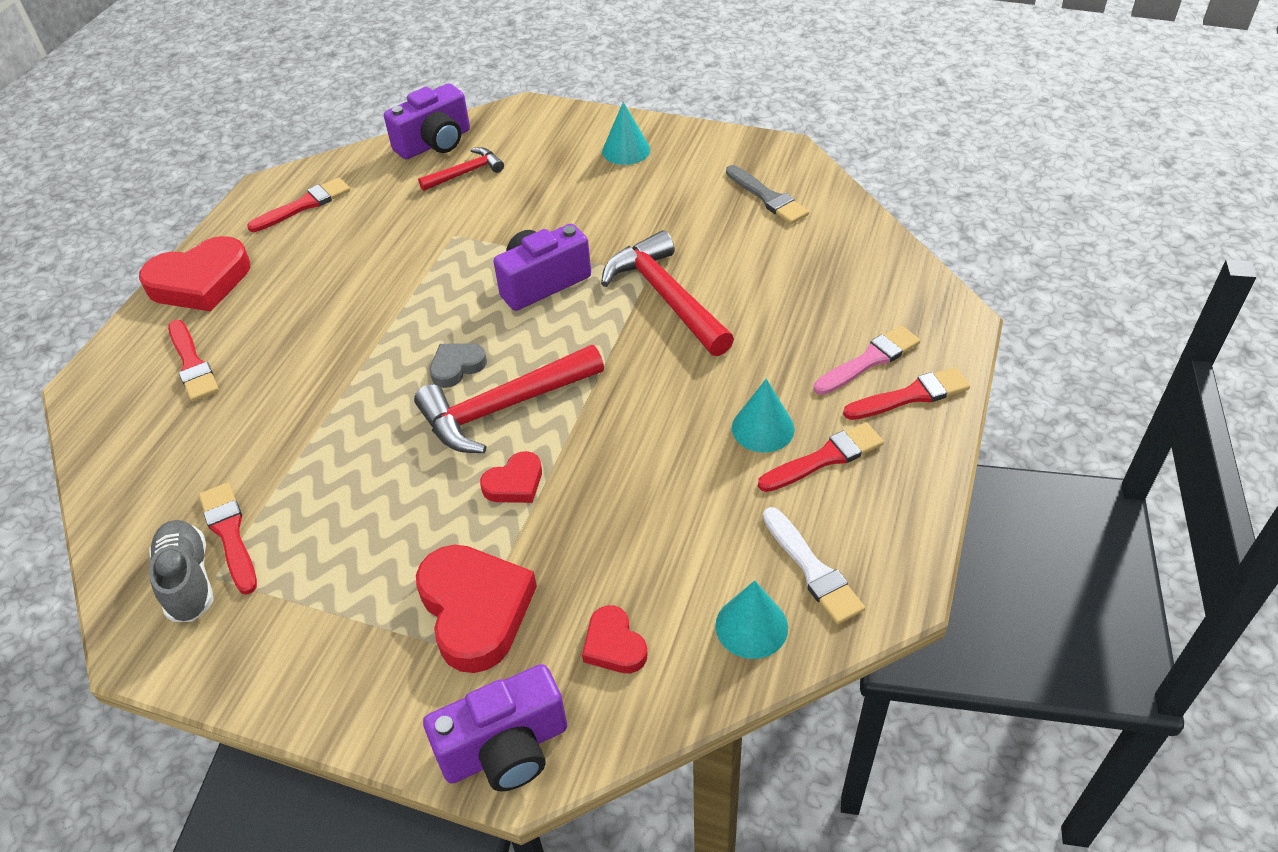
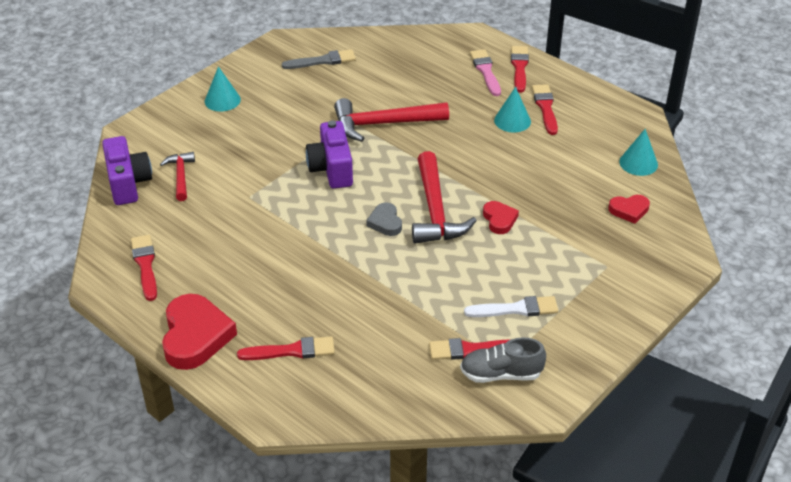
camera: 70 degrees left, 5 degrees down
(475, 610) = (583, 254): red heart -> none
(505, 749) = (675, 262): purple camera -> none
(812, 570) = (614, 134): white brush -> white brush (516, 309)

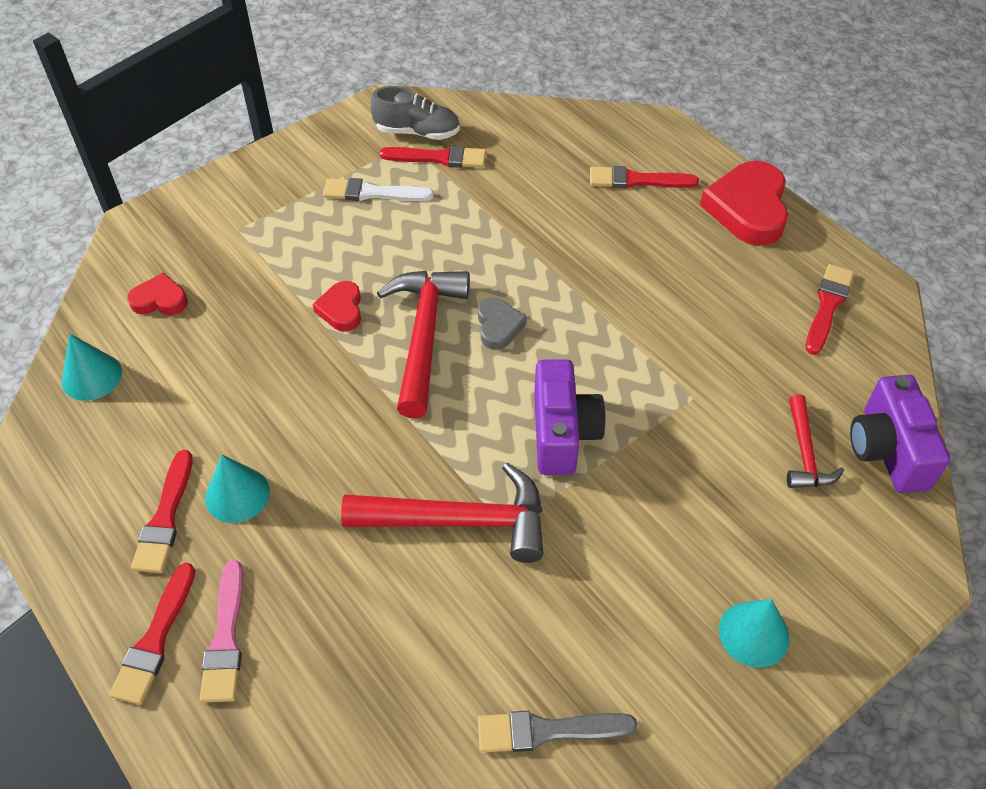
camera: 170 degrees left, 10 degrees up
(145, 265) = (827, 306): red brush -> red brush turned 150 degrees counterclockwise

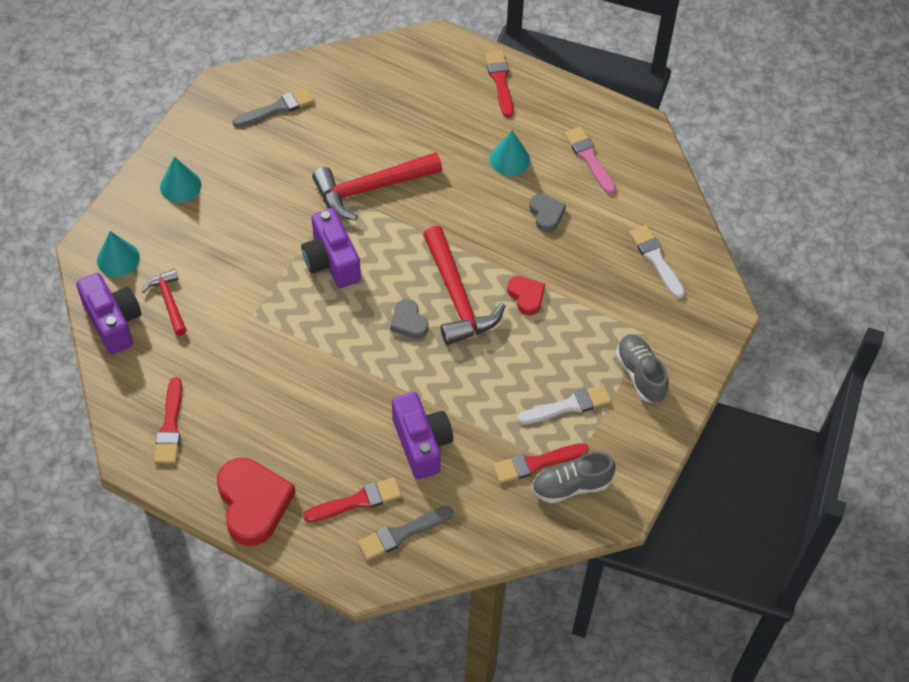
camera: 155 degrees right, 5 degrees up
(91, 376) = (654, 194): turquoise cone -> turquoise cone (118, 259)
(160, 300) = (656, 259): red heart -> white brush
(165, 518) = (541, 134): red brush -> none
(226, 638) = (464, 93): pink brush -> pink brush (589, 158)
(245, 398) = (546, 214): none -> grey heart
(277, 196) = (640, 374): none -> grey shoe
(546, 207) = (421, 444): none -> purple camera
(603, 144) = (401, 534): none -> grey brush

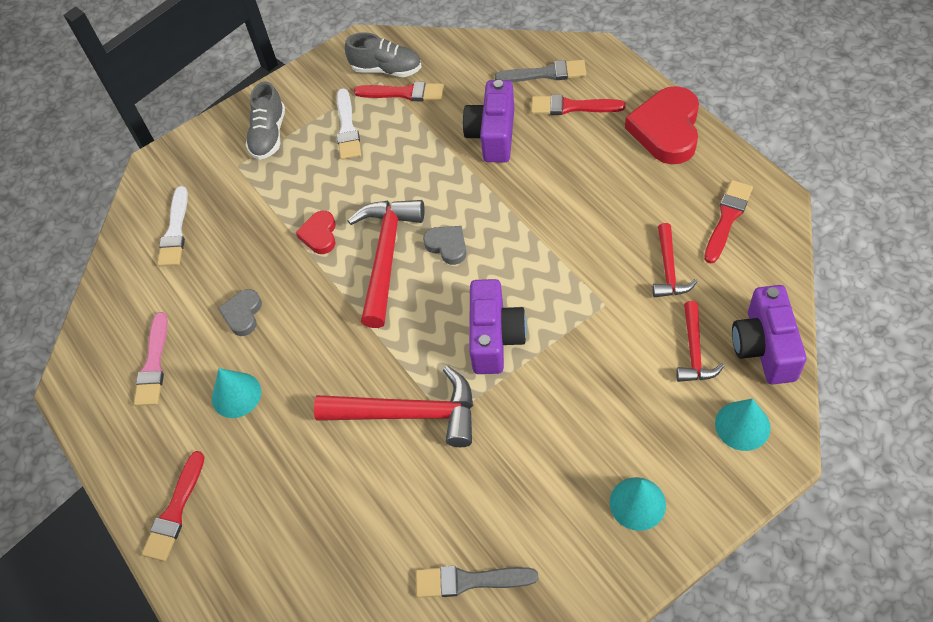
camera: 145 degrees left, 0 degrees up
(209, 362) = (668, 269): none -> red hammer
(408, 322) = (447, 246): grey heart -> grey heart turned 45 degrees counterclockwise
(568, 406) = (347, 128): white brush -> white brush turned 105 degrees counterclockwise

